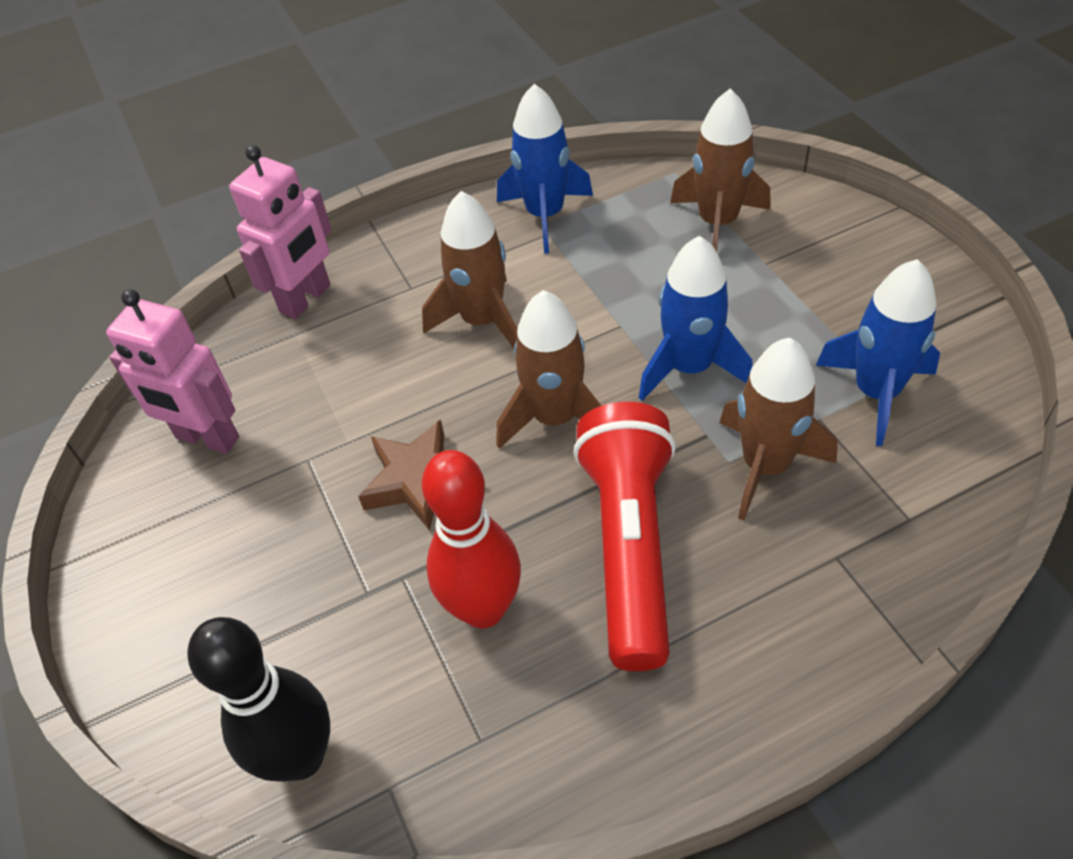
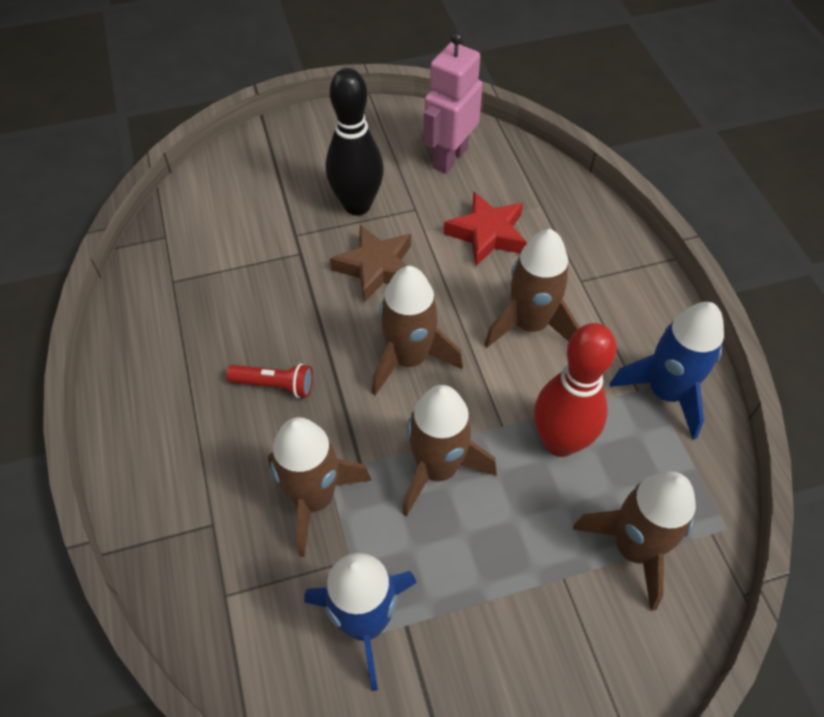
camera: 95 degrees right, 5 degrees up
(301, 757) = (201, 199): black bowling pin -> black bowling pin (357, 205)
(306, 299) = (579, 212): pink robot -> none
(348, 377) = (487, 234): none -> red star
(483, 609) = (259, 292): red bowling pin -> red bowling pin (560, 442)
(630, 546) = (275, 385): red flashlight -> red flashlight, size x0.44
(689, 368) = (437, 469): blue rocket -> brown rocket

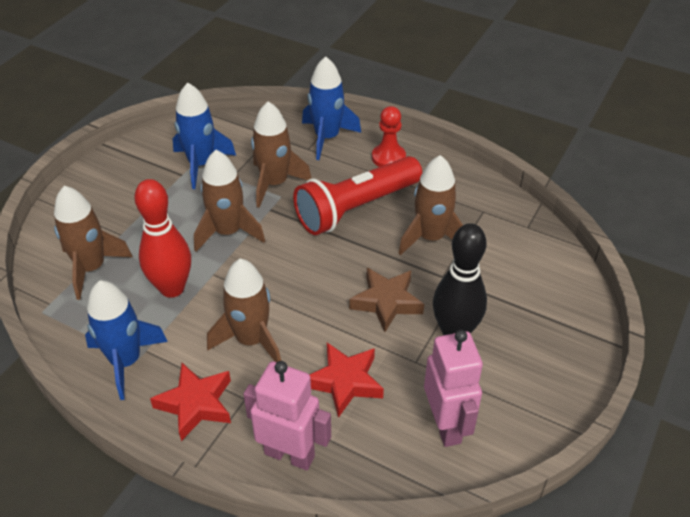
camera: 135 degrees right, 10 degrees down
(153, 423) = (388, 157): none -> red pawn
(169, 522) = (327, 137): none -> blue rocket
(275, 385) = (356, 208): red flashlight -> red flashlight, size x2.30
(409, 359) = (302, 268): brown rocket -> brown rocket (431, 238)
(582, 218) = (289, 454): none -> pink robot
(627, 305) = (196, 404): none -> red star

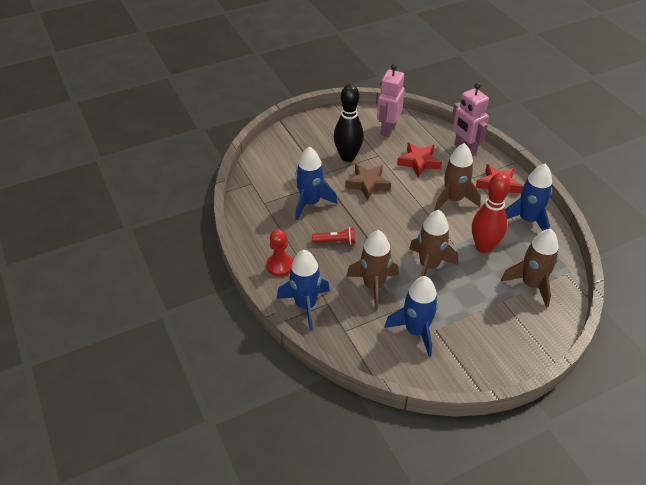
camera: 145 degrees left, 0 degrees up
(356, 208) = (335, 241): red flashlight -> red flashlight, size x0.44
(431, 238) = (310, 203): brown rocket -> blue rocket

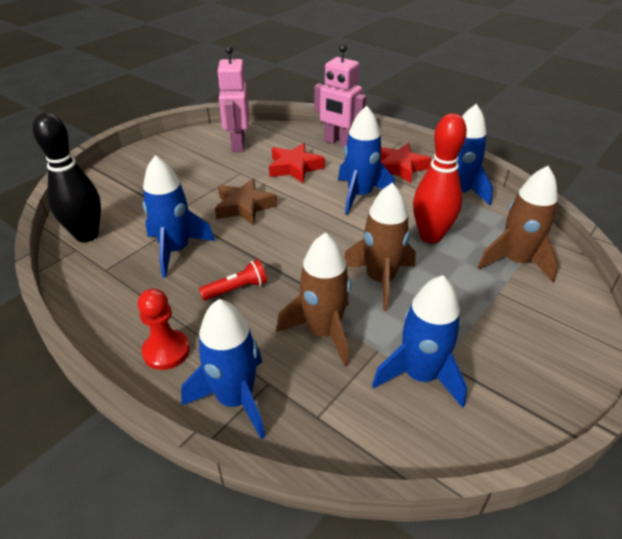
camera: 25 degrees left, 5 degrees down
(347, 157) = (202, 184): black bowling pin -> black bowling pin (86, 235)
(453, 199) = (360, 195): brown rocket -> blue rocket

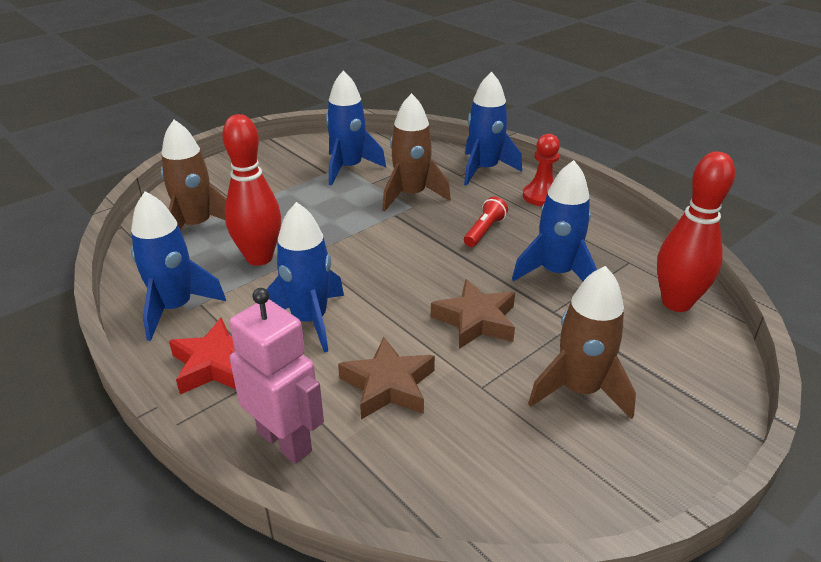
camera: 170 degrees left, 5 degrees down
(86, 235) = (676, 303): black bowling pin -> red bowling pin
(236, 289) = (484, 231): red flashlight -> red flashlight turned 135 degrees clockwise
(237, 144) = (487, 464): pink robot -> none
(294, 167) = (388, 385): red star -> brown star
(380, 280) = (342, 224): brown rocket -> brown rocket (579, 390)

